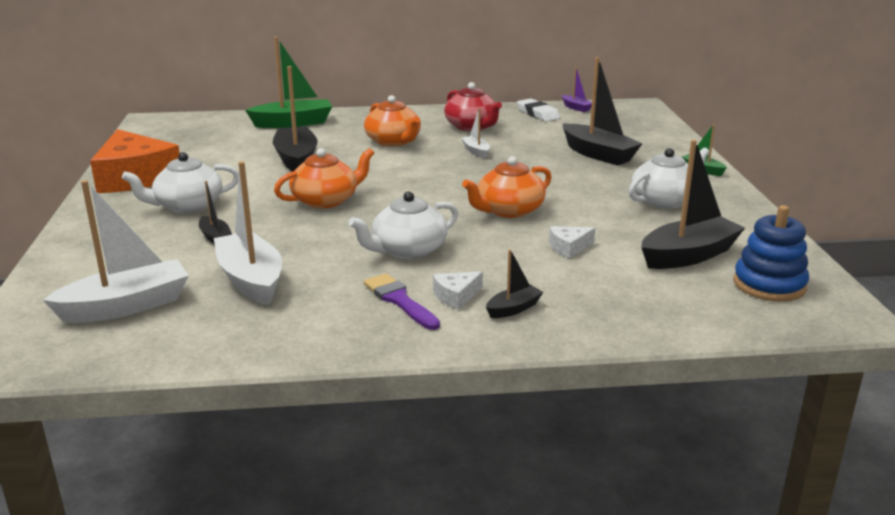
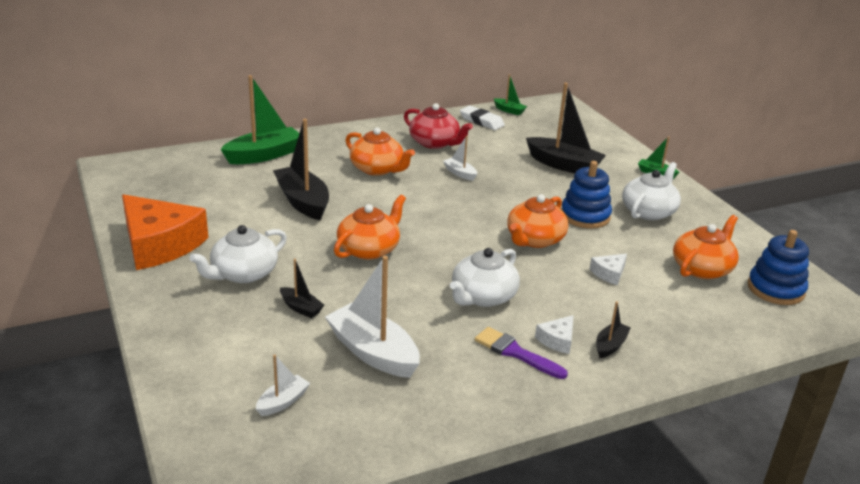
camera: 20 degrees left, 5 degrees up
(126, 306) = (283, 402): white boat -> white boat, size x0.49
(576, 108) = (509, 110): purple boat -> green boat
(585, 197) = (585, 216): none -> blue stacking toy
(688, 255) = (702, 268): black boat -> orange teapot

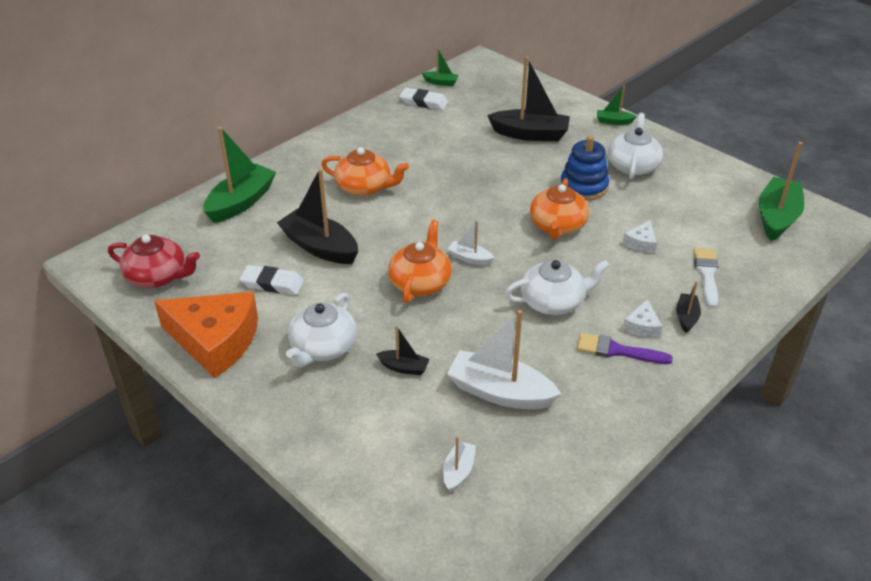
camera: 20 degrees left, 10 degrees up
(240, 217) = (272, 283): none -> white eraser
(435, 143) = (397, 140): red teapot -> red teapot (157, 276)
(460, 173) = (444, 170): white boat -> white boat (470, 258)
(483, 296) = (553, 302): white teapot -> white teapot turned 120 degrees counterclockwise
(660, 316) = (707, 275): none -> white brush
(702, 268) = (710, 214): orange teapot -> none
(775, 289) = (777, 217): blue stacking toy -> green boat

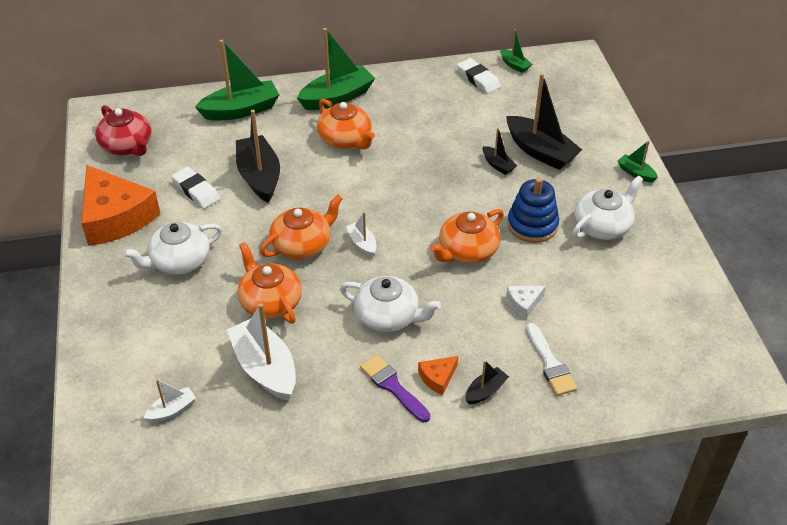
camera: 35 degrees right, 5 degrees up
(404, 367) = (218, 308): black boat -> black boat (498, 165)
(444, 339) = (270, 302): none -> orange teapot
(642, 326) = (437, 378): white cheese -> orange cheese
(707, 275) = (550, 363): white brush -> white brush turned 120 degrees clockwise
(777, 217) = (687, 345): green boat -> green boat (337, 97)

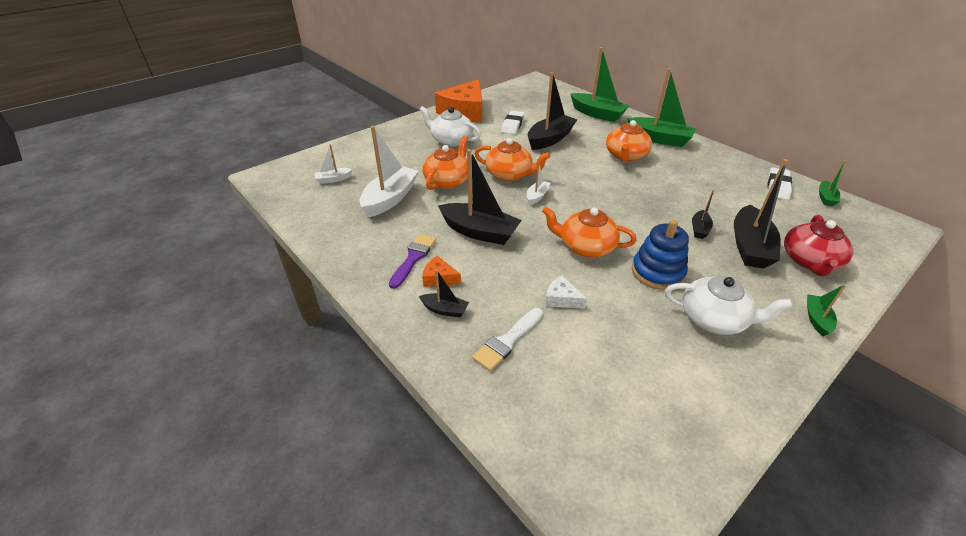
camera: 60 degrees right, 5 degrees down
(127, 146) = (521, 95): red teapot -> red teapot (809, 261)
(172, 410) = (333, 179): white boat -> white boat turned 135 degrees clockwise
(388, 316) = (479, 232): white teapot -> black boat

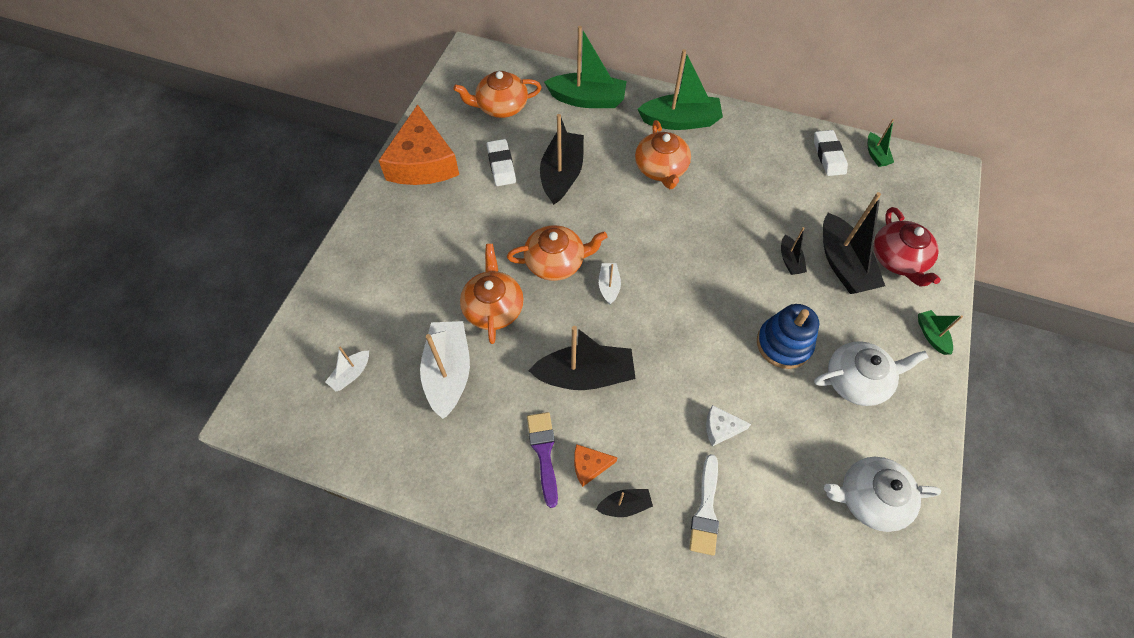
camera: 30 degrees left, 20 degrees up
(451, 140) = (445, 229): white teapot -> white teapot (869, 498)
(585, 246) = (701, 341): orange teapot -> orange teapot (501, 106)

